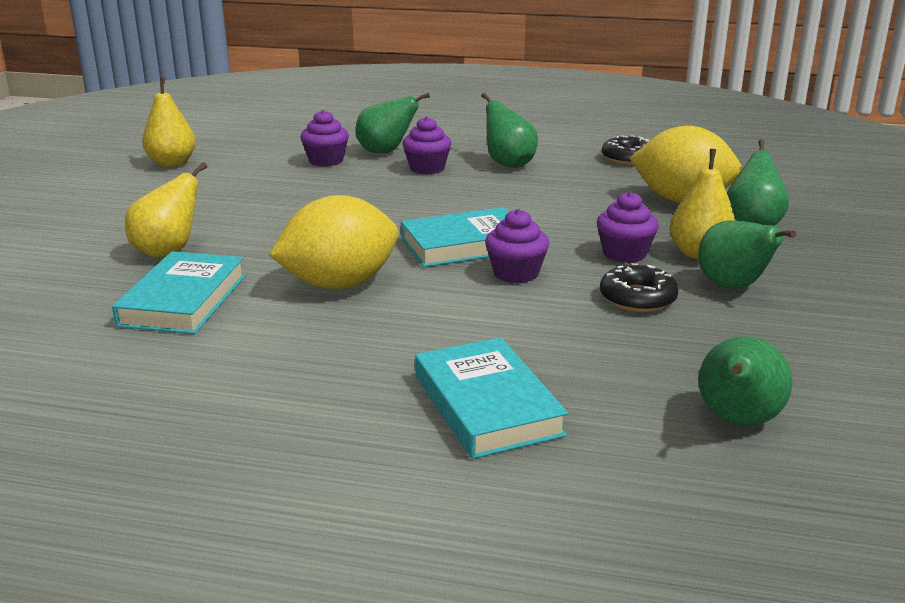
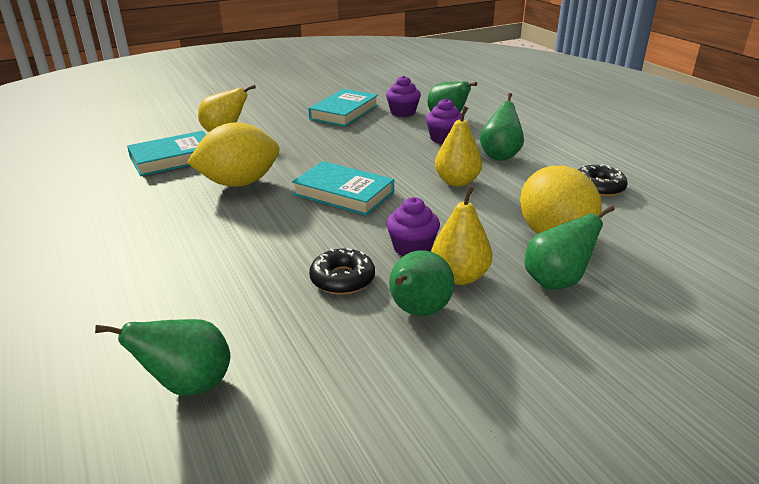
camera: 50 degrees right, 5 degrees up
(172, 163) = (333, 87): yellow pear -> yellow pear (457, 182)
(339, 284) = (239, 183): yellow lemon -> yellow lemon turned 45 degrees counterclockwise
(487, 405) = (132, 282): turquoise book -> turquoise book (344, 112)
(516, 273) = (323, 224): purple cupcake -> none

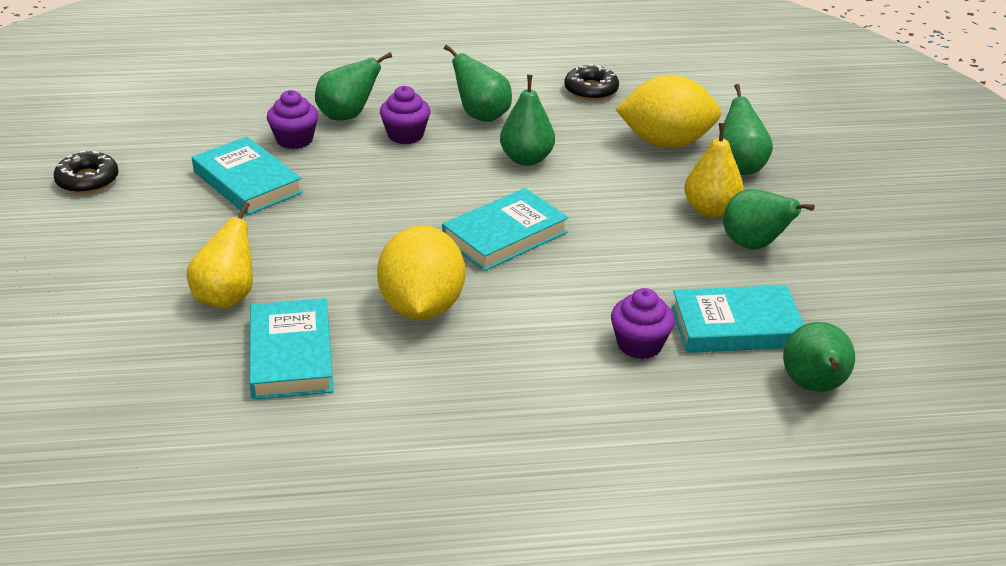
camera: 70 degrees left, 5 degrees up
(272, 320) = (736, 326): none -> turquoise book
(342, 279) = (685, 273): black donut -> black donut (87, 180)
(412, 248) = (649, 221): purple cupcake -> purple cupcake (639, 345)
(457, 182) = (526, 159): yellow pear -> green pear

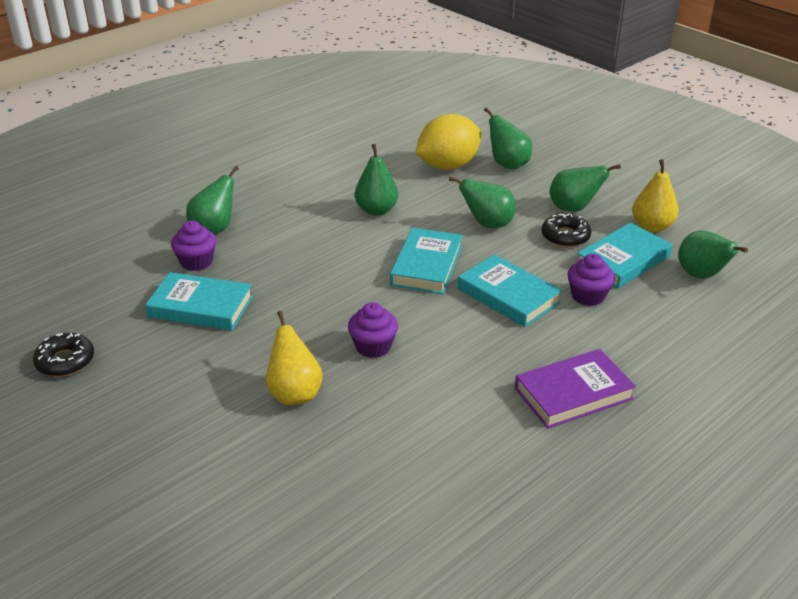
camera: 35 degrees left, 0 degrees up
(291, 355) = (392, 409): turquoise book -> turquoise book (508, 295)
(405, 135) = (274, 226): purple cupcake -> purple cupcake (373, 346)
(422, 307) = (434, 335): yellow lemon -> none
(481, 116) = (310, 193): green pear -> green pear (487, 224)
(485, 433) = (573, 393): none -> purple book
(591, 90) = (360, 149): black donut -> black donut (565, 236)
(711, 210) = (525, 197): yellow pear -> yellow pear (652, 227)

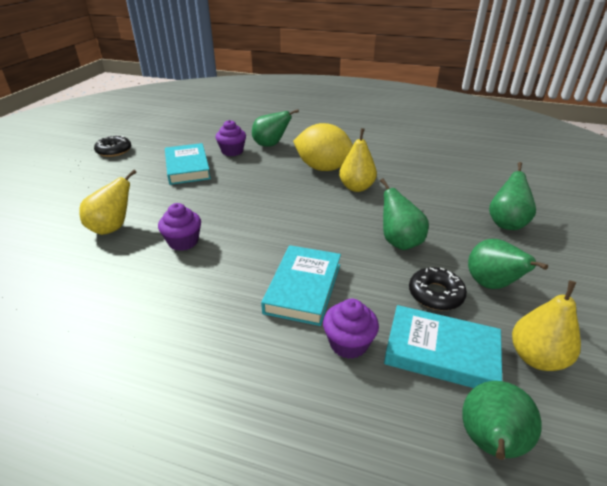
camera: 60 degrees right, 0 degrees up
(376, 210) = (356, 187): green pear -> yellow pear
(427, 266) = (307, 231): turquoise book -> none
(448, 166) = (458, 196): yellow lemon -> yellow lemon (323, 168)
(573, 393) = (174, 384): purple book -> none

